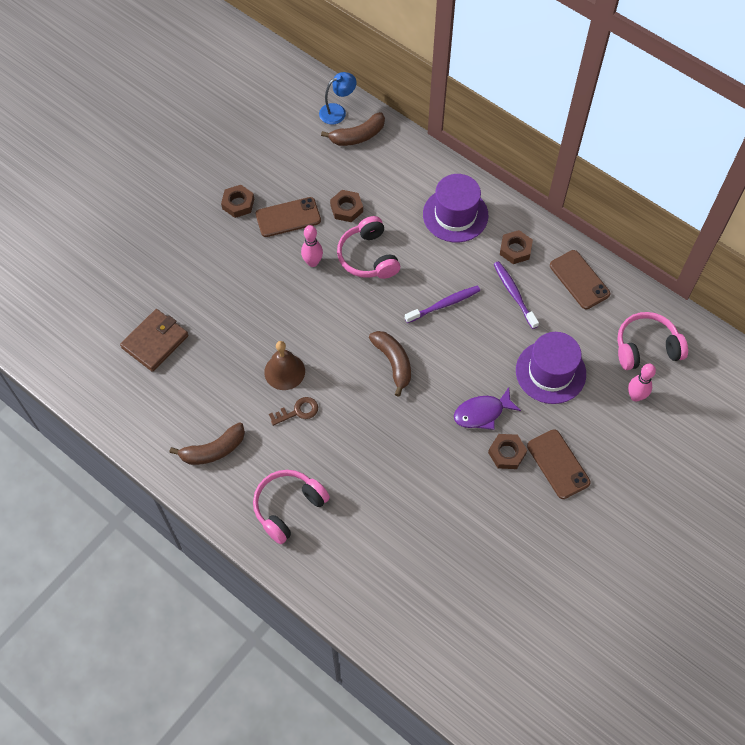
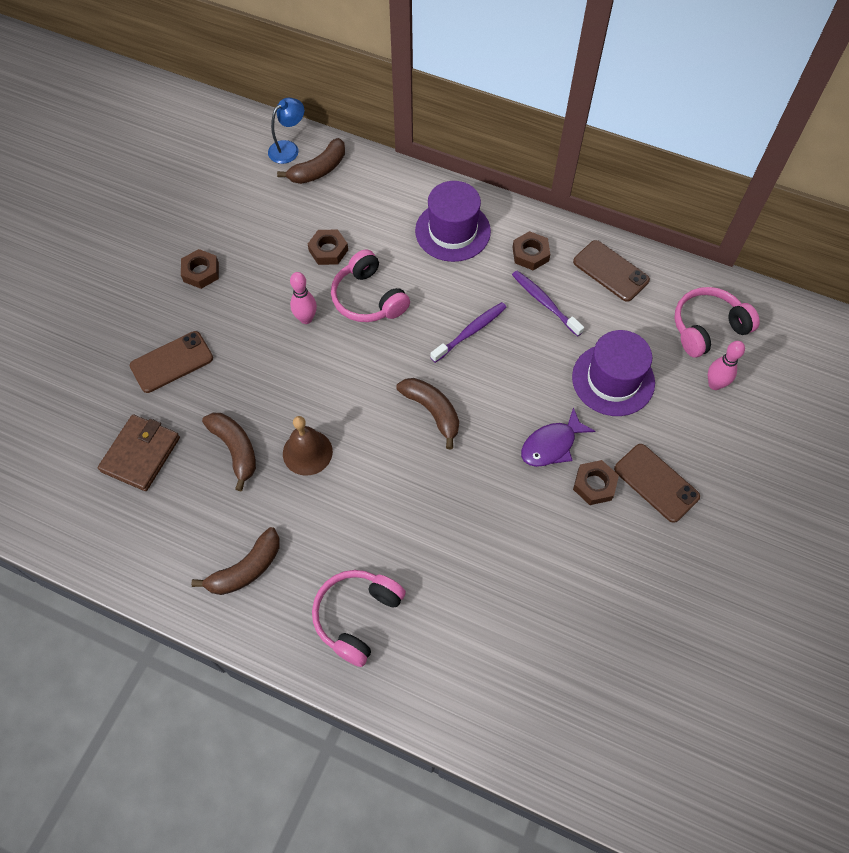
camera: 15 degrees left, 0 degrees up
(229, 355) = (235, 449): none -> brown banana
(288, 217) = (263, 274): brown phone -> brown phone (172, 362)
(298, 411) = (336, 496): brown key -> none

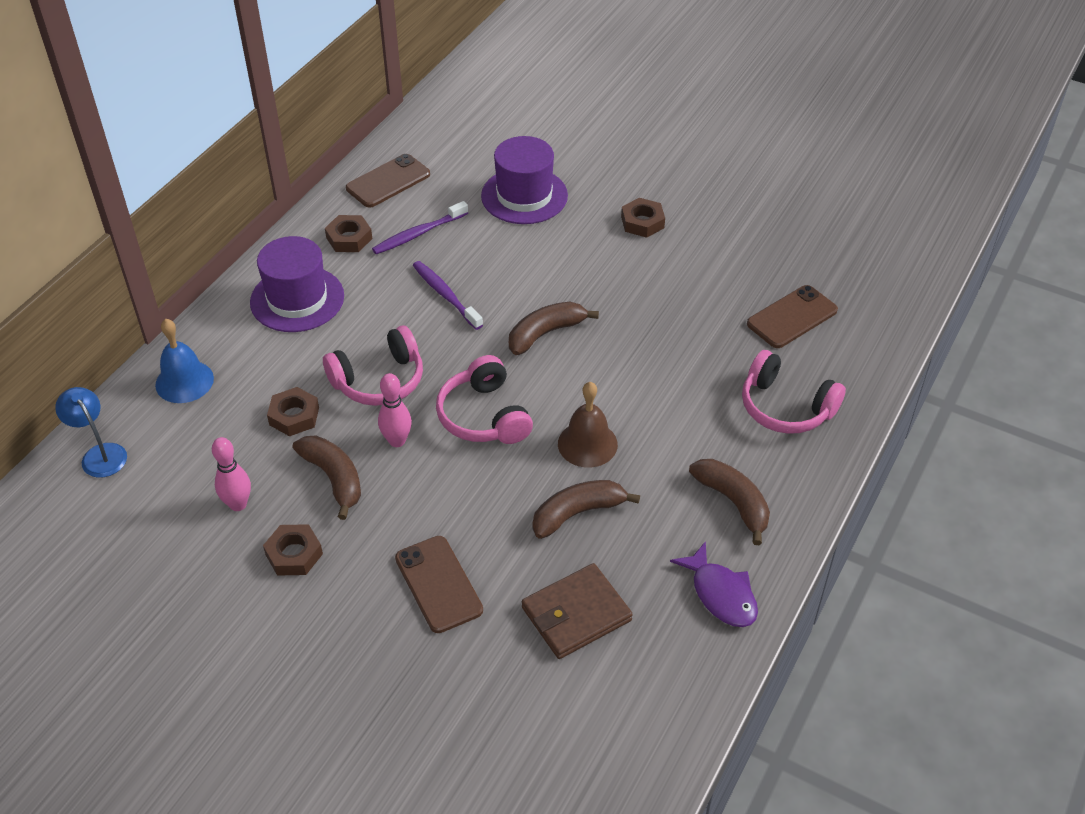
camera: 85 degrees left, 15 degrees down
(141, 454) = (576, 614): brown wallet -> brown wallet turned 60 degrees counterclockwise
(318, 170) = (152, 422): brown banana -> brown banana (334, 478)
(359, 179) = (184, 381): none -> blue bell
(551, 445) = (595, 247): purple fish -> purple fish (721, 594)
(656, 483) = (642, 182): brown phone -> brown phone (792, 317)
(707, 328) = (473, 126): pink headphones -> pink headphones (484, 416)
(714, 384) = (539, 131): pink bowling pin -> pink bowling pin (238, 504)

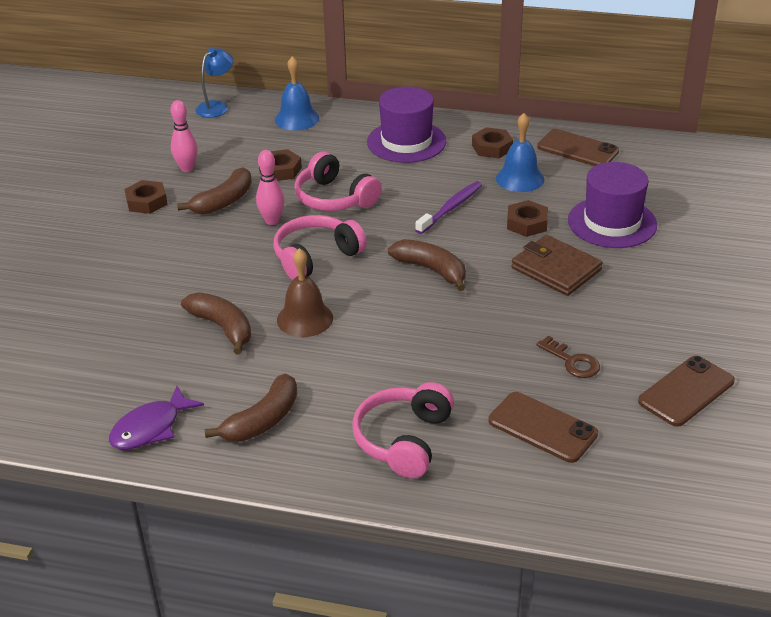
camera: 75 degrees right, 10 degrees down
(418, 234) = (520, 178): purple toothbrush -> blue bell
(438, 584) = (131, 271): brown phone -> brown phone (686, 391)
(576, 614) = (114, 346): brown wallet -> brown wallet (556, 269)
(642, 222) = (625, 300): brown nut -> brown nut (527, 223)
(714, 277) = (572, 361): none -> brown key

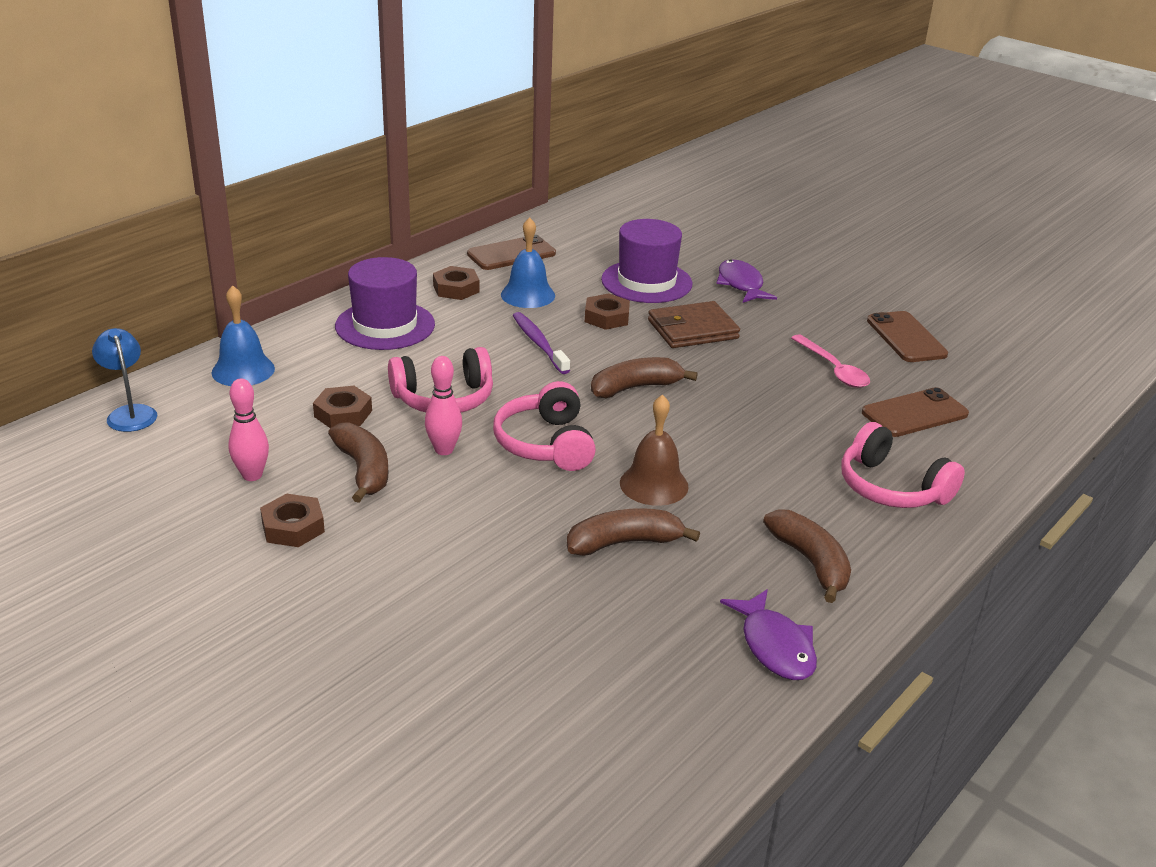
camera: 65 degrees left, 5 degrees down
(572, 361) = (833, 369): brown key -> pink spoon
(671, 270) = (741, 284): none -> purple fish

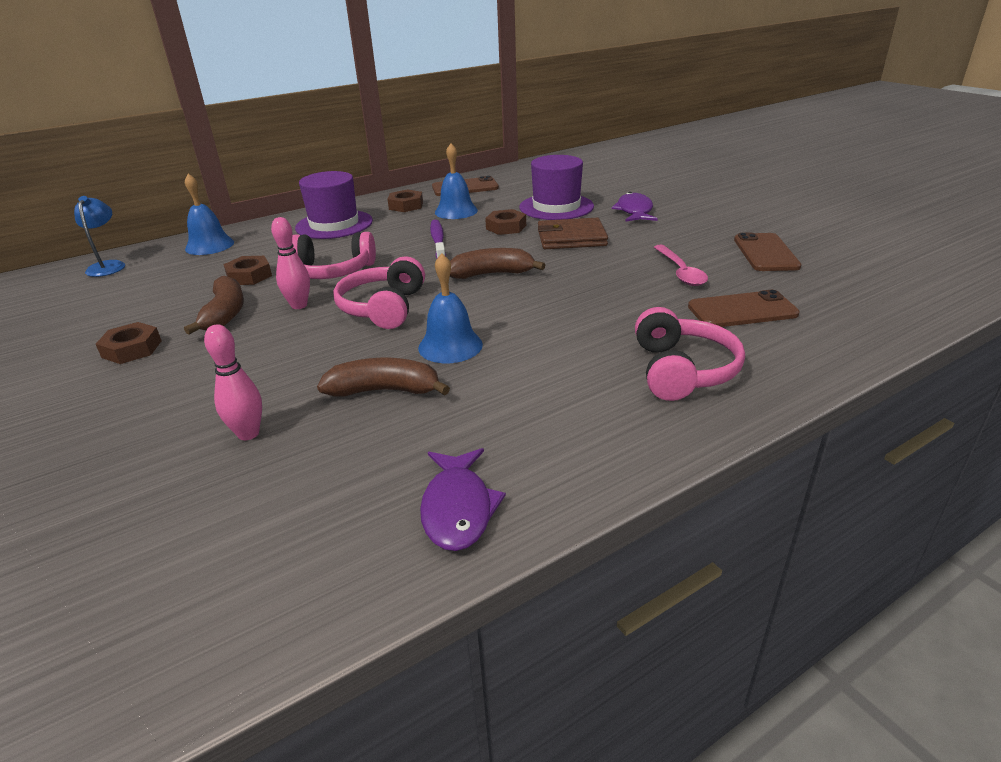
camera: 20 degrees right, 0 degrees up
(252, 475) = (142, 311): pink bowling pin -> pink bowling pin (248, 434)
(654, 484) = (450, 346): brown bell -> blue bell
(810, 562) = (553, 429): brown banana -> none
(891, 488) = (682, 370): pink headphones -> pink headphones turned 150 degrees counterclockwise

